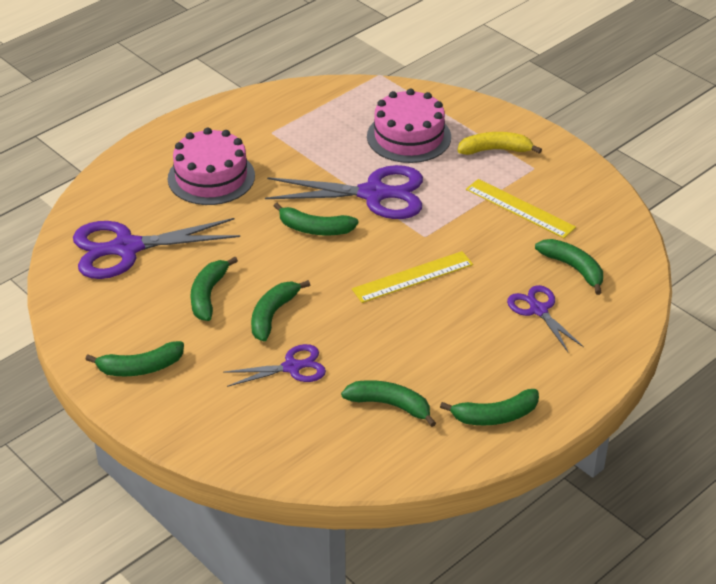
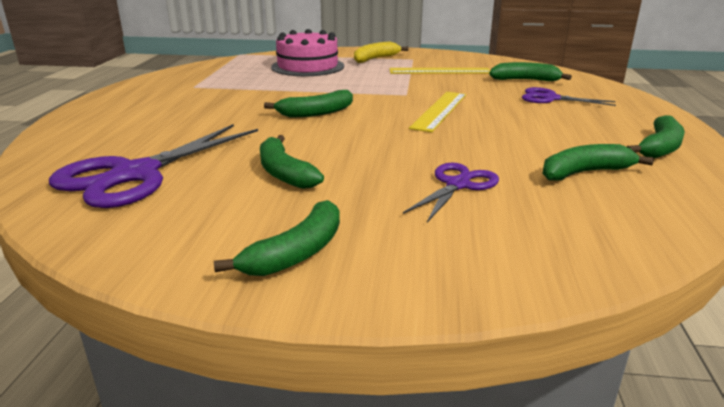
camera: 40 degrees left, 15 degrees down
(211, 177) = (171, 115): pink cake -> none
(272, 315) = (372, 162): green banana -> none
(373, 194) = (330, 89): purple scissors -> none

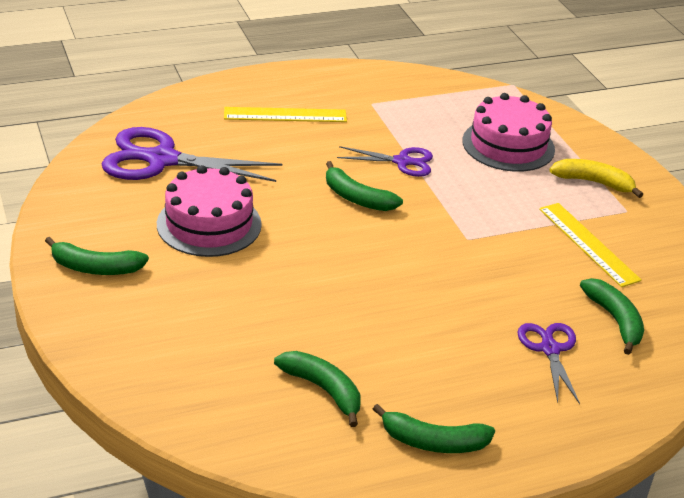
camera: 60 degrees right, 10 degrees up
(284, 173) = (209, 224): green banana -> pink cake
(439, 110) = (430, 273): yellow ruler -> yellow ruler (285, 115)
(457, 185) = (245, 317): purple scissors -> purple scissors (402, 162)

